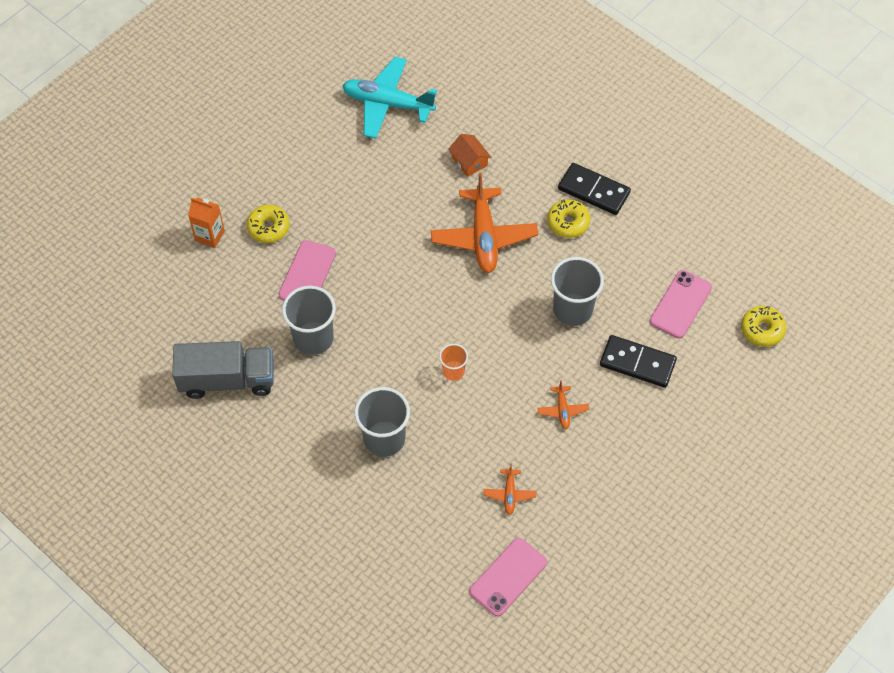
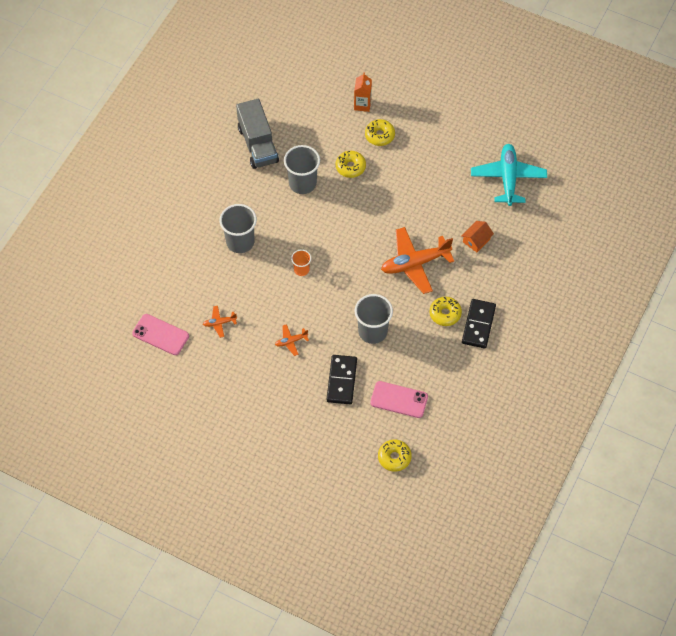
camera: 75 degrees right, 0 degrees up
(307, 274) = (350, 167): pink phone -> yellow donut

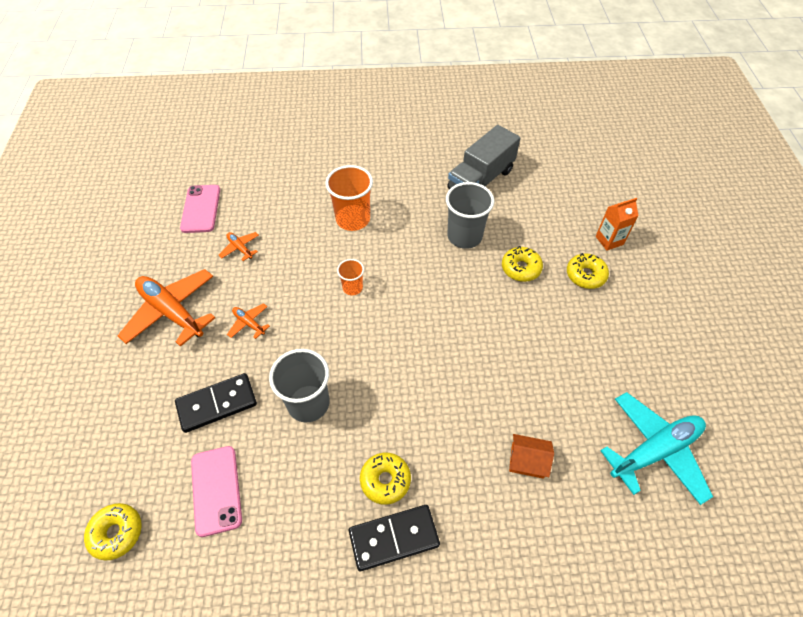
camera: 60 degrees right, 5 degrees down
(240, 242) = (353, 219): grey cup -> orange cup
(415, 263) = (439, 402): orange plane -> orange plane (172, 312)

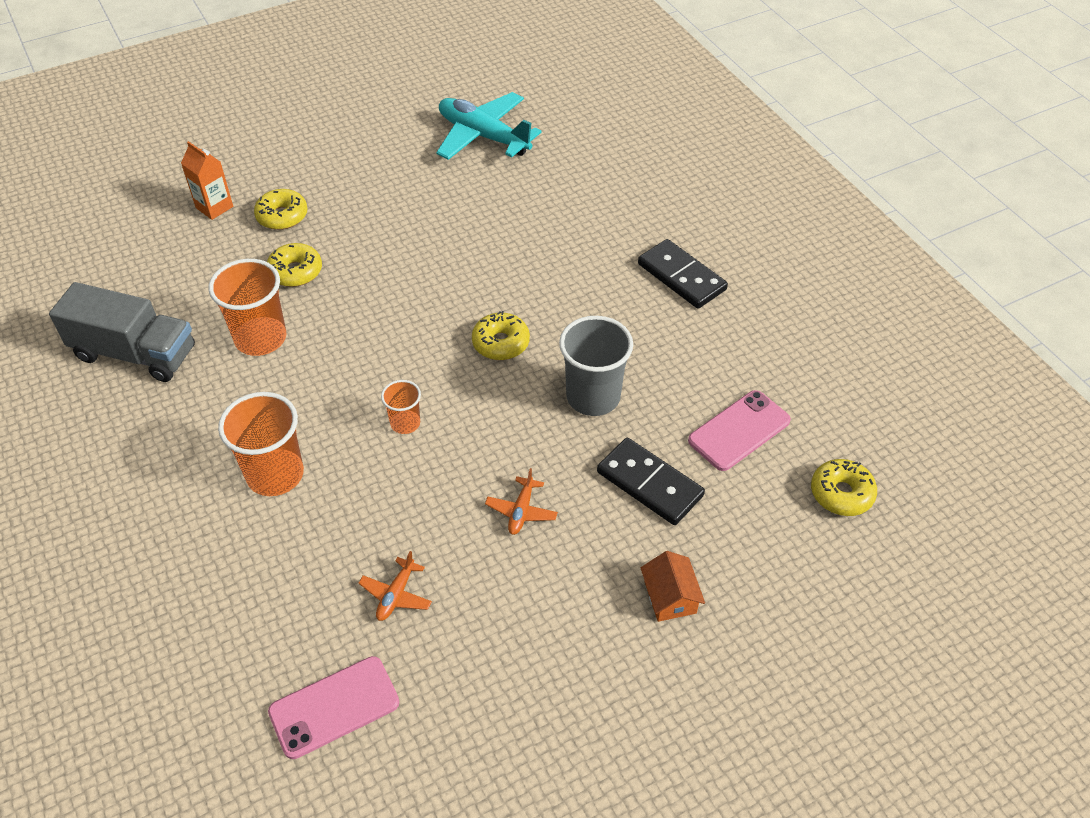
camera: 115 degrees left, 5 degrees down
(172, 312) = (555, 618): orange plane -> none
(385, 480) = (633, 301): yellow donut -> yellow donut (501, 343)
(464, 236) = (260, 338): grey cup -> orange cup
(527, 461) = (546, 210): orange house -> orange house (670, 597)

